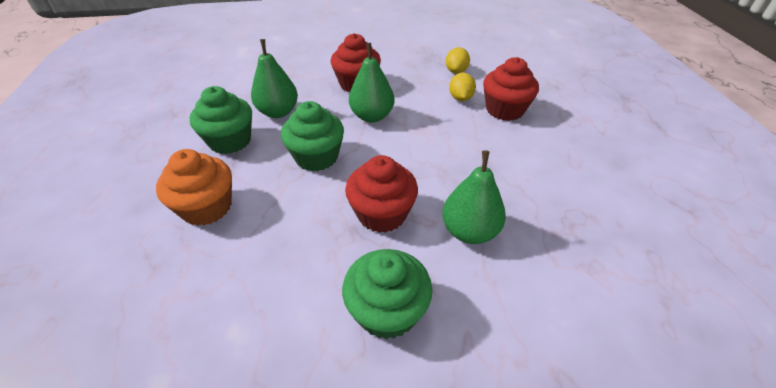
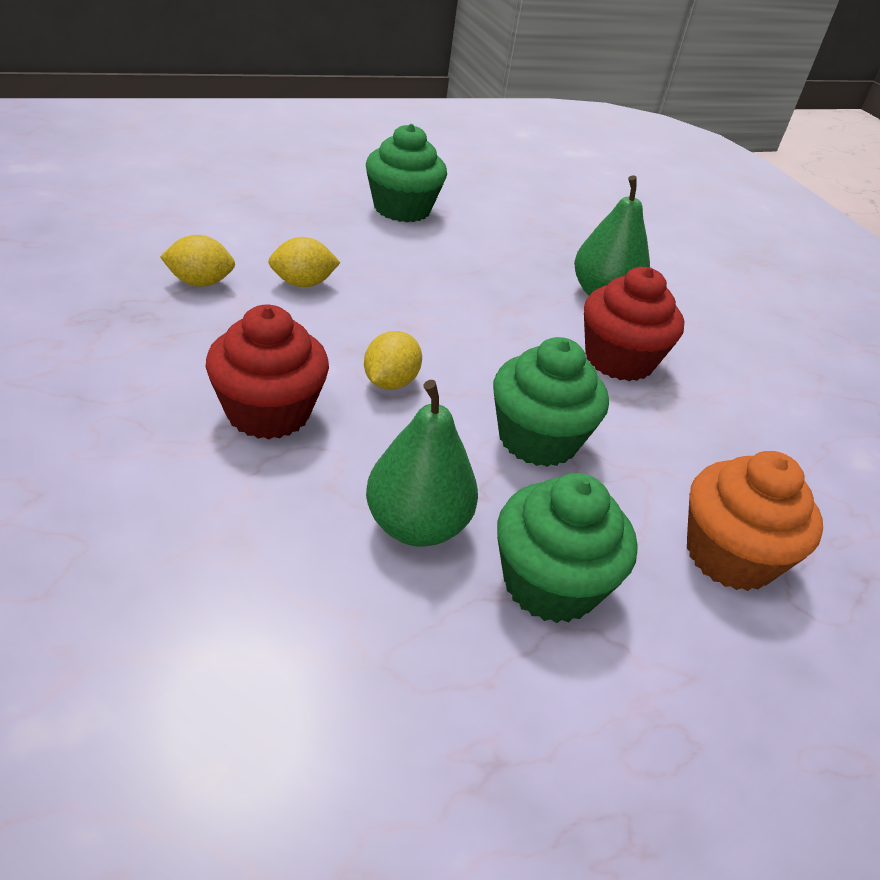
camera: 110 degrees left, 5 degrees down
(372, 116) = (390, 382): green pear -> yellow lemon
(387, 311) = (746, 351): green cupcake -> green cupcake (402, 209)
(504, 110) = (330, 246): red cupcake -> none

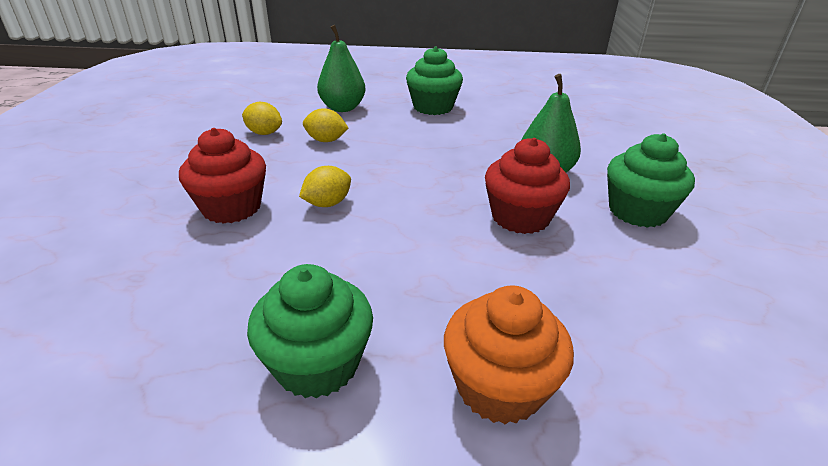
camera: 30 degrees right, 5 degrees down
(416, 526) = (257, 296): green pear -> green pear (342, 108)
(537, 439) = (402, 259): green cupcake -> green cupcake (637, 211)

